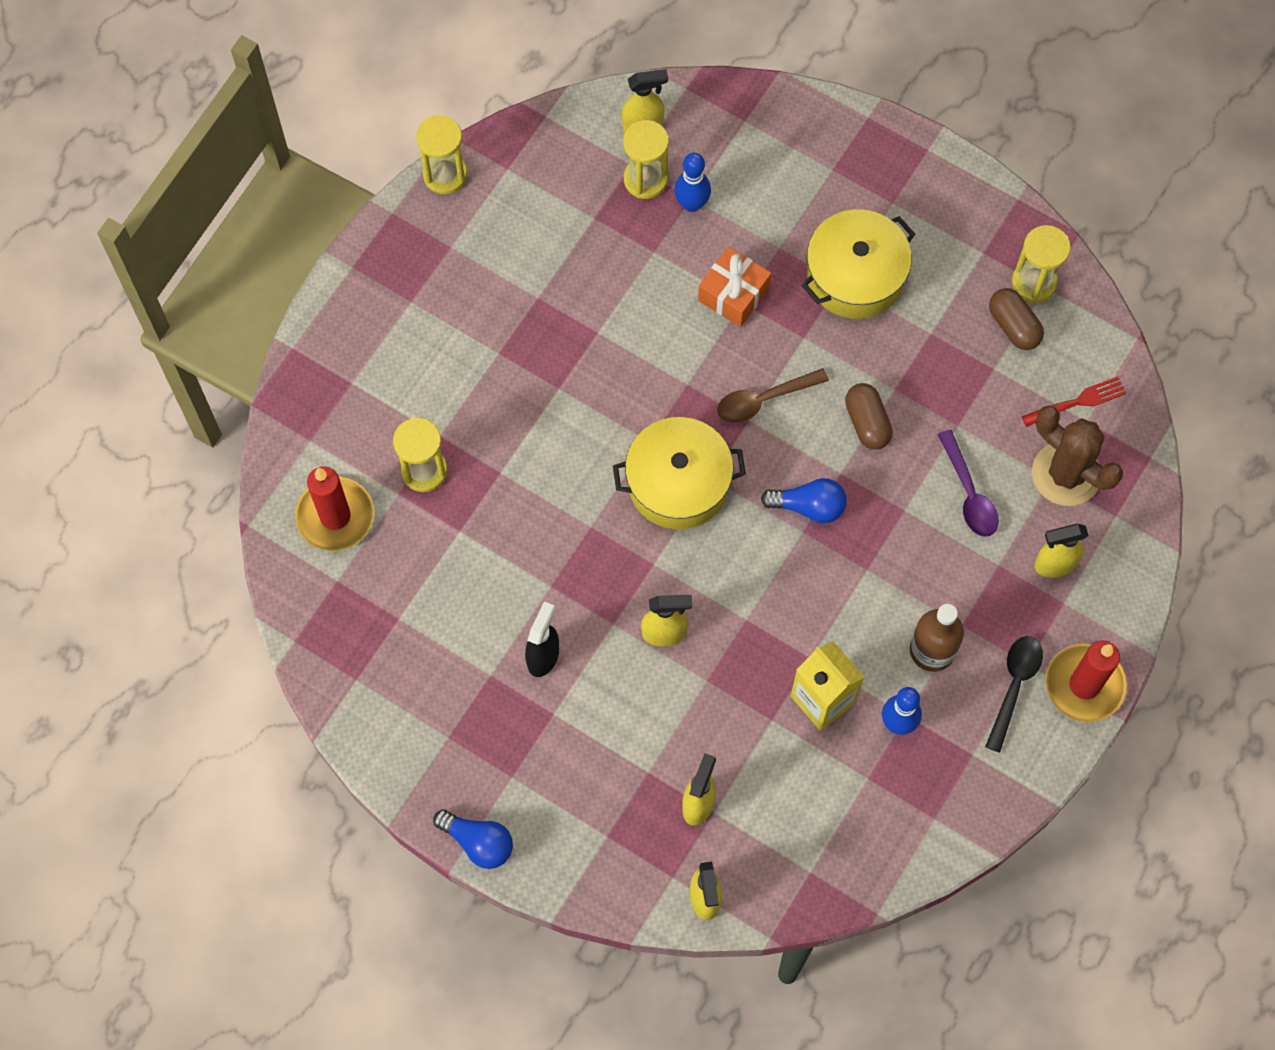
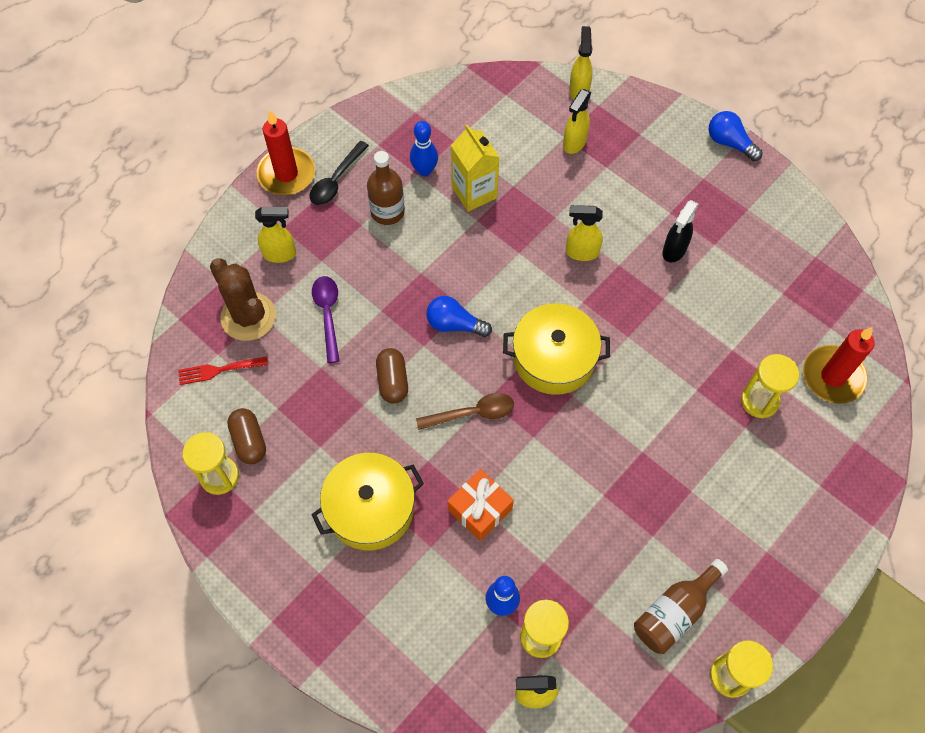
camera: 170 degrees left, 5 degrees down
(507, 224) = (674, 612): none -> brown bottle

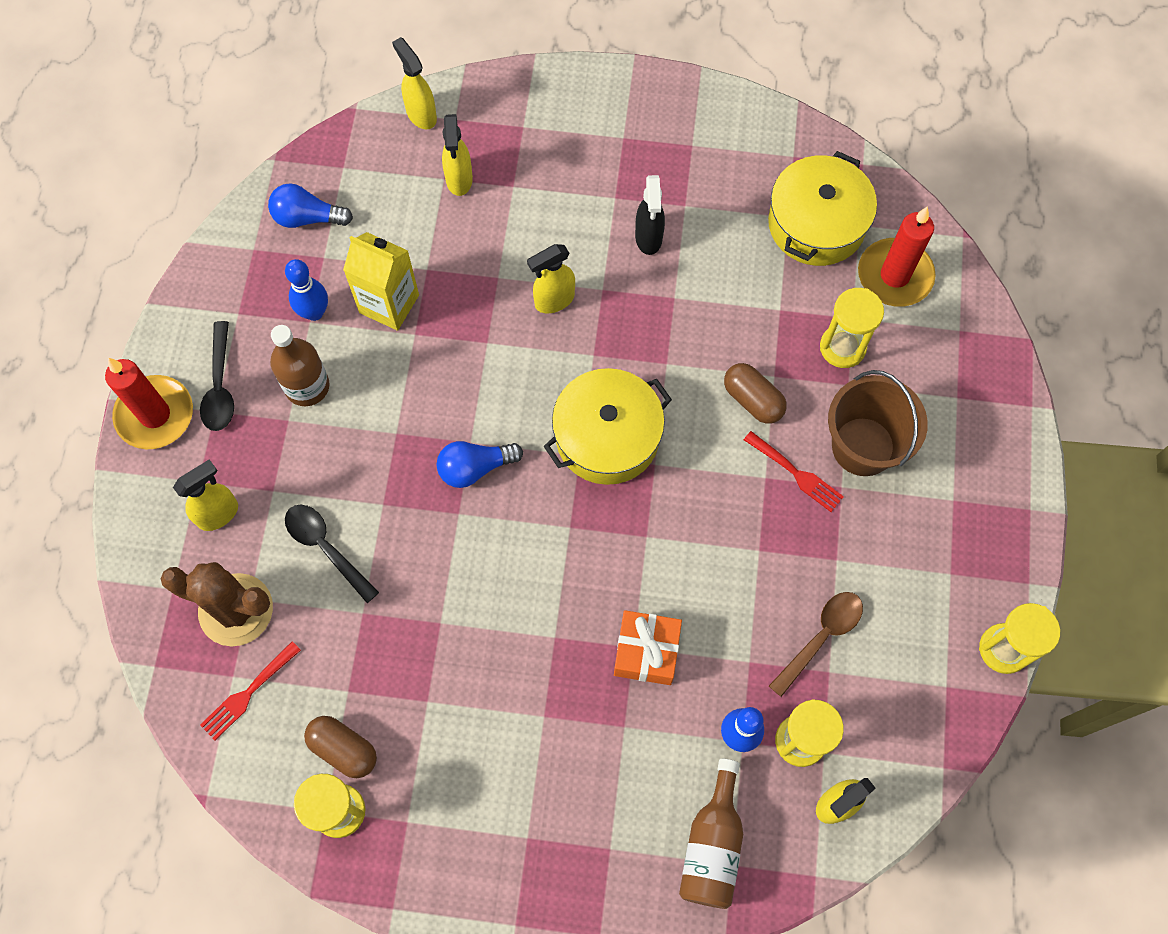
camera: 35 degrees left, 5 degrees up
(328, 315) = (326, 548): purple spoon -> black spoon
(370, 508) = (531, 731): yellow pot -> yellow pot (816, 224)
(392, 381) = (454, 575): brown capsule -> brown capsule (753, 400)
(472, 413) = (564, 554): brown spoon -> brown spoon (820, 637)
(665, 462) = (796, 473): none -> red fork
(674, 612) = (910, 623): brown bottle -> brown bottle (712, 845)
(726, 474) = (863, 446): none -> brown bucket
(729, 143) = (624, 81): blue light bulb -> blue light bulb (307, 217)

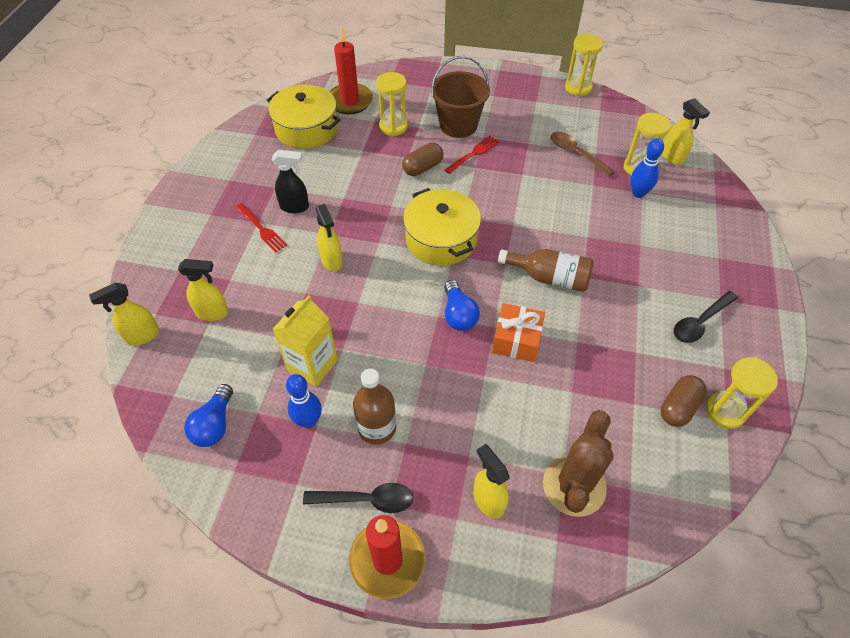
camera: 85 degrees left, 15 degrees down
(248, 693) = (643, 476): red fork -> red fork (261, 229)
(326, 548) = (520, 416): black spoon -> black spoon (700, 322)
(646, 652) = (590, 231): orange gift -> orange gift (516, 340)
(712, 845) = (706, 210): brown bottle -> brown bottle (549, 278)

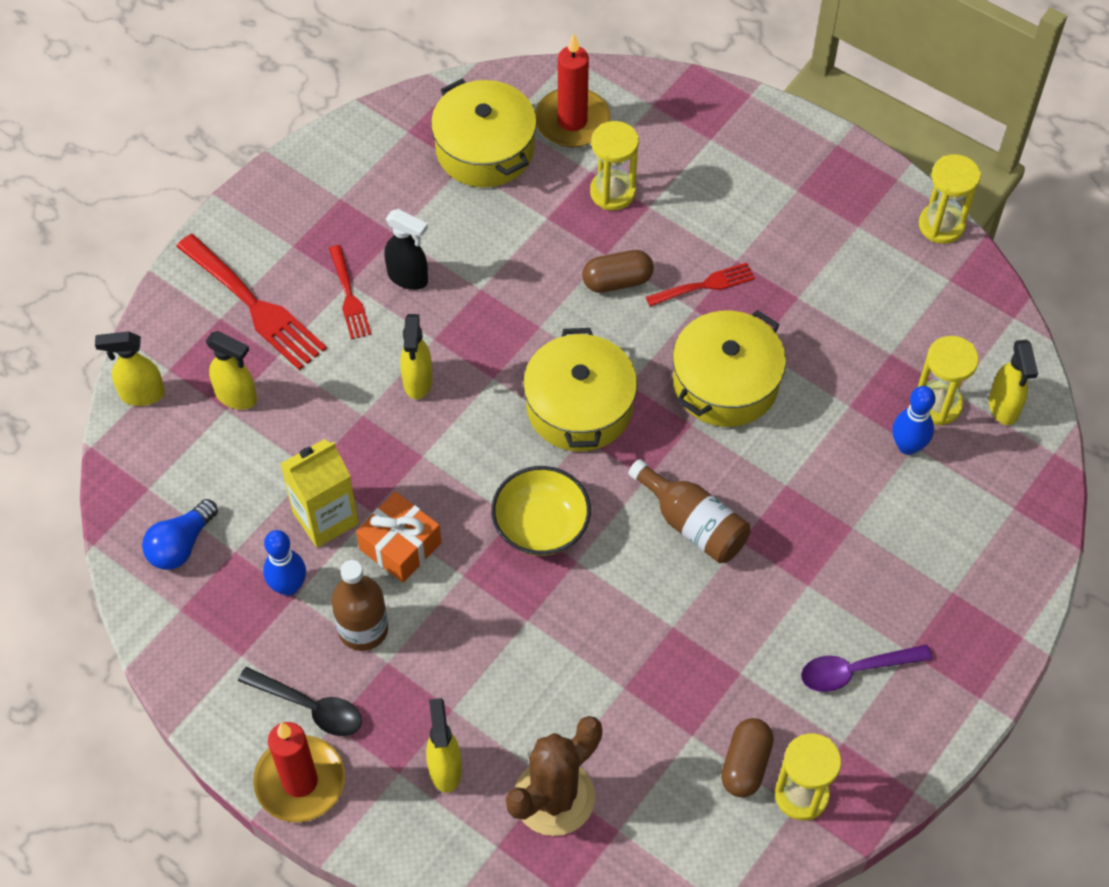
camera: 25 degrees right, 5 degrees up
(200, 255) = (254, 305): none -> red fork
(458, 125) = (711, 226): brown bucket -> none
(458, 314) = (541, 526): blue light bulb -> yellow bowl
(516, 340) = (595, 592): orange gift -> orange gift (400, 546)
(517, 197) = (725, 383): none -> yellow pot
(576, 154) = (858, 344): brown spoon -> none
(678, 407) = (745, 764): brown capsule -> brown capsule turned 45 degrees counterclockwise
(700, 322) = (856, 670): black spoon -> purple spoon

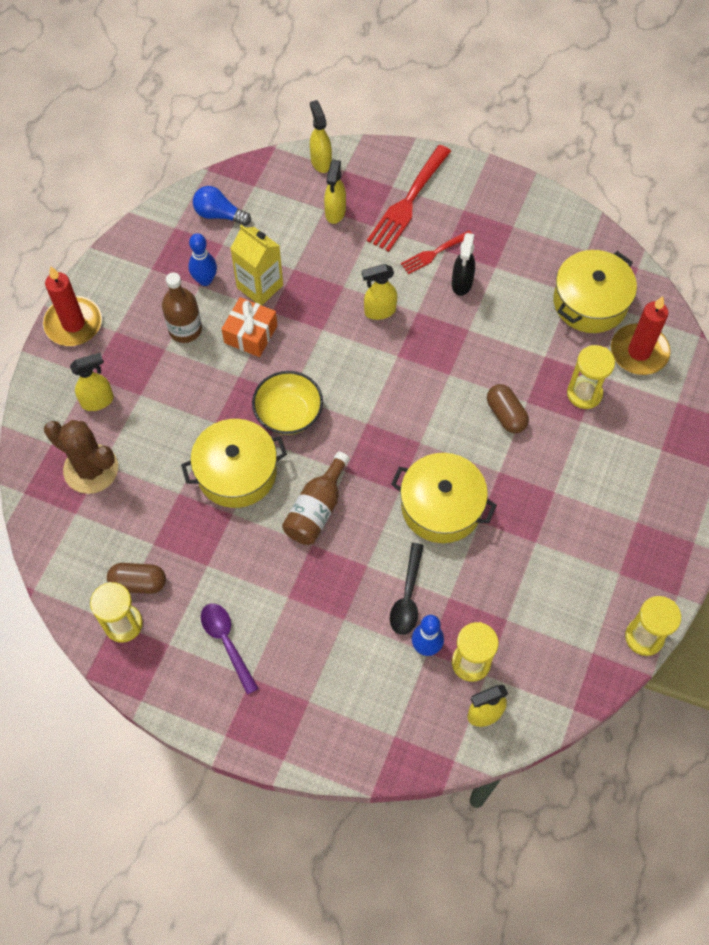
camera: 75 degrees right, 5 degrees up
(309, 707) = (124, 315): black spoon -> black spoon (407, 596)
(579, 407) = (390, 415): yellow pot -> yellow pot (236, 472)
(704, 285) = (523, 474): red fork -> none

